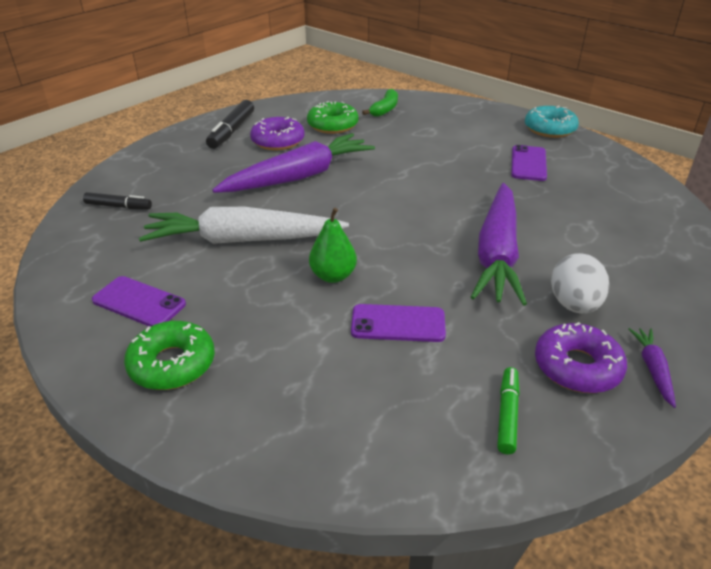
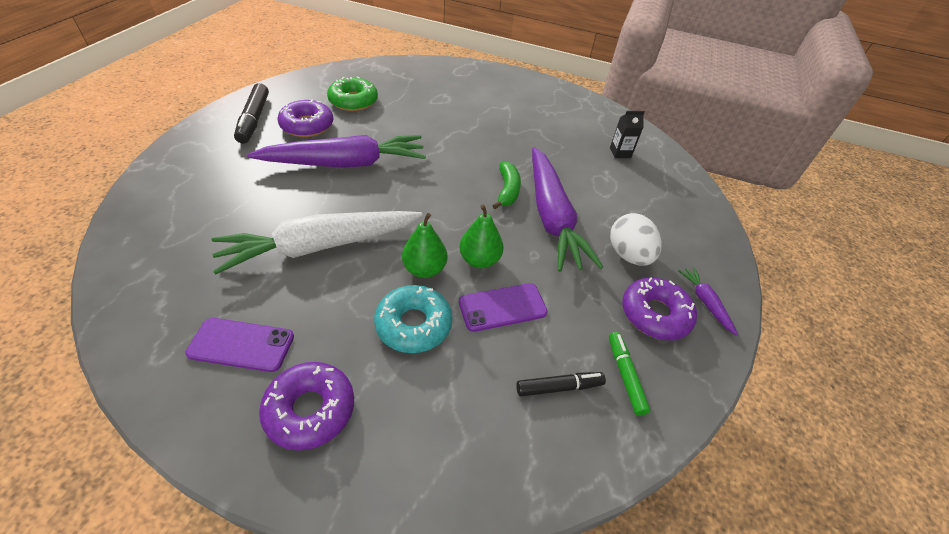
camera: 25 degrees left, 10 degrees up
(118, 206) = (166, 230): black marker -> black marker (559, 387)
(172, 364) = (310, 410): green donut -> purple donut
(299, 176) = (345, 163): purple carrot -> purple carrot turned 45 degrees clockwise
(385, 109) = (394, 78): green banana -> green banana (507, 190)
(394, 278) = (479, 260): none -> green pear
(528, 163) = (538, 121): purple phone -> none
(549, 129) = (540, 84): turquoise donut -> turquoise donut (413, 324)
(618, 205) = (620, 153): none -> black carton

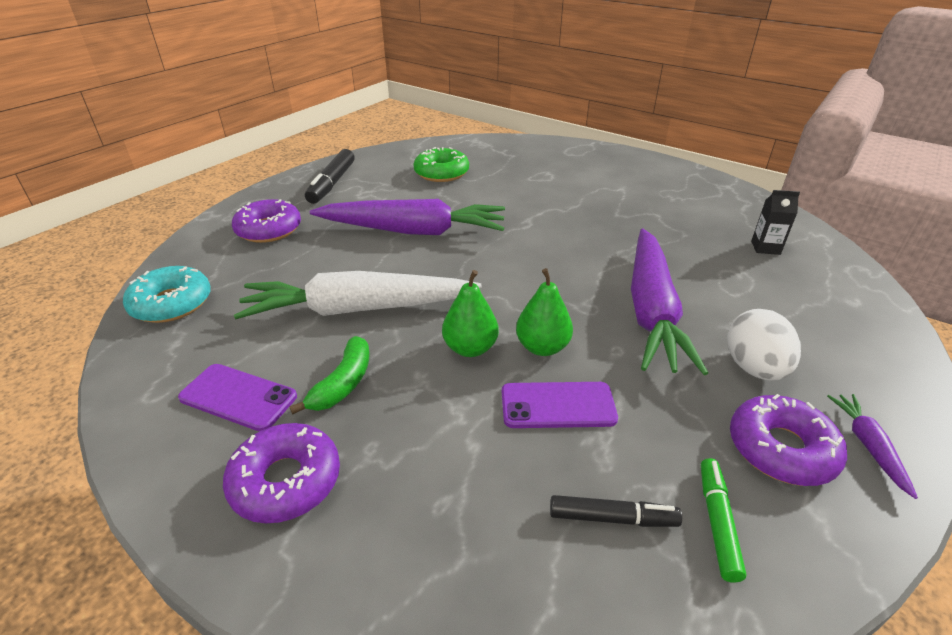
camera: 20 degrees right, 10 degrees down
(307, 125) = (384, 192): purple donut -> purple donut (269, 229)
(413, 324) = (438, 407): turquoise donut -> turquoise donut (171, 303)
(507, 190) = (599, 275): green banana -> green banana (343, 383)

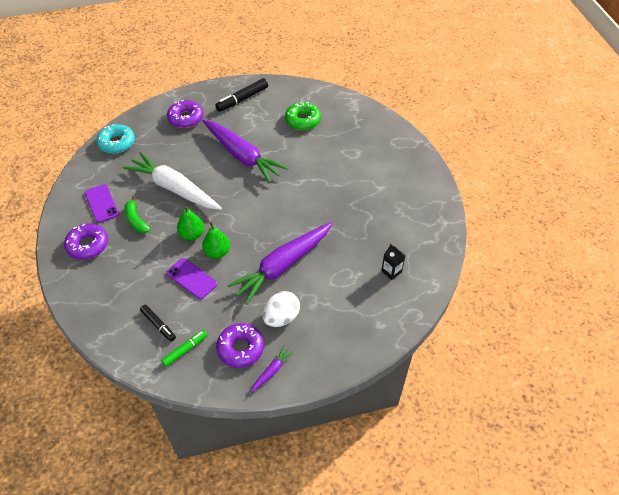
camera: 40 degrees right, 15 degrees up
(343, 383) = (136, 220): green banana -> green banana turned 90 degrees clockwise

